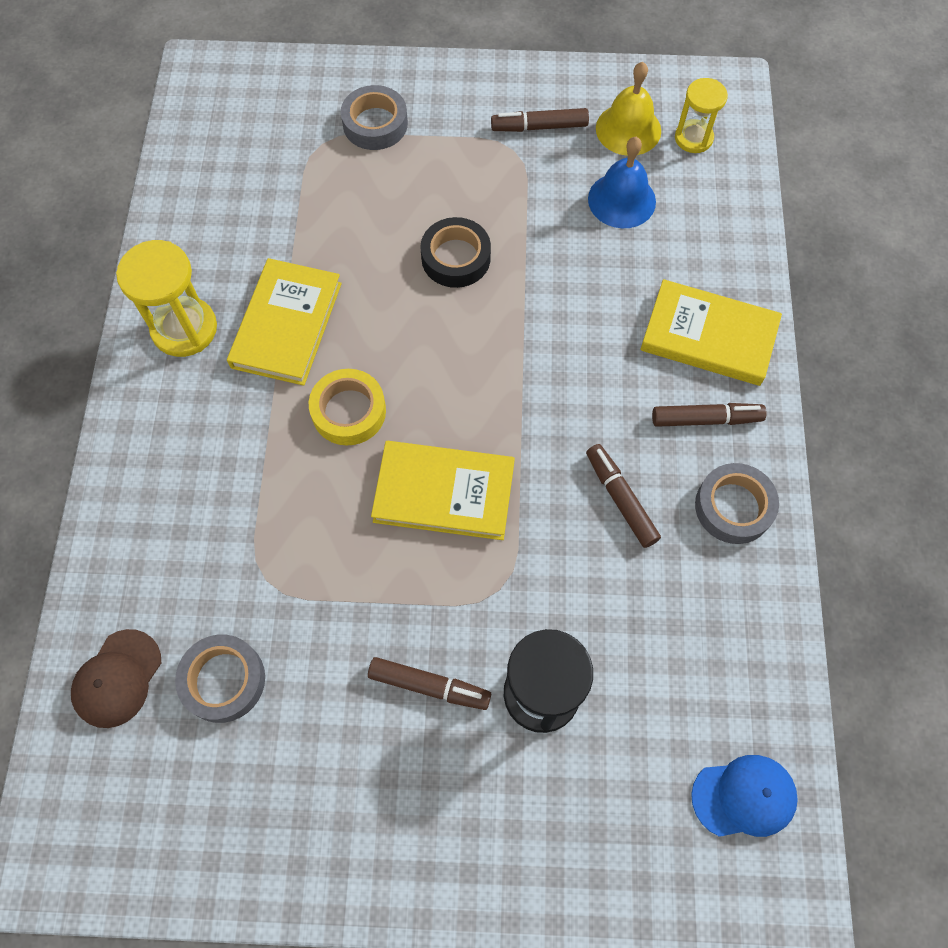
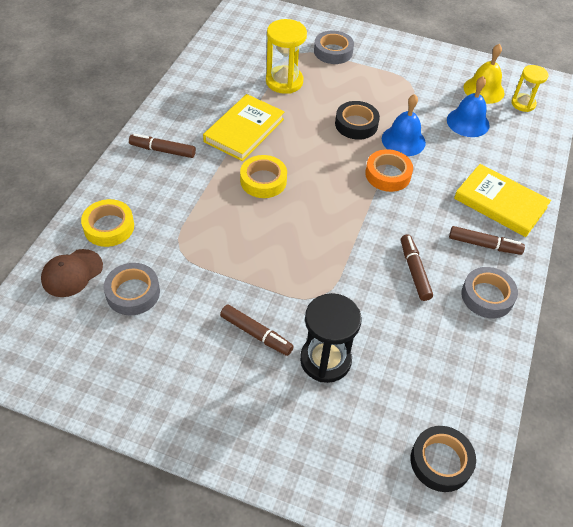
camera: 15 degrees right, 15 degrees down
(142, 576) = (109, 227): none -> yellow tape
(184, 329) = (185, 117): yellow hourglass -> yellow hourglass (284, 82)
(444, 492) = (304, 236): yellow book -> none
(532, 338) = (388, 174): none -> orange tape
(536, 266) = (403, 140): none -> blue bell
(539, 127) = (429, 76): brown marker -> brown marker (163, 150)
(744, 797) = (441, 461): blue cap -> black tape

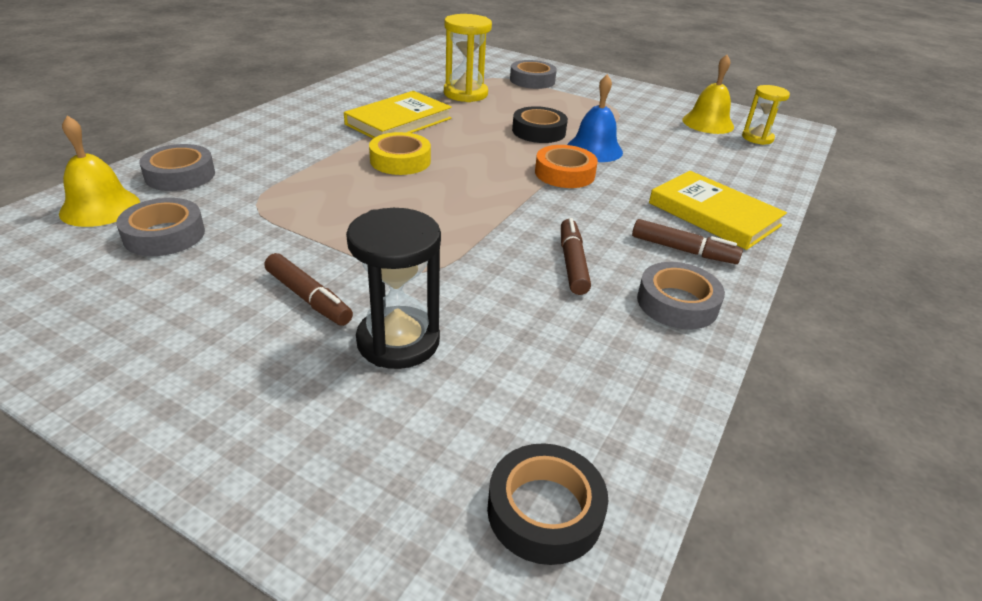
camera: 10 degrees right, 15 degrees down
(72, 273) = (100, 207): brown cap -> yellow bell
(109, 227) = (180, 175): yellow tape -> grey tape
(163, 150) = (291, 125): brown marker -> none
(468, 122) = (682, 144): blue bell -> none

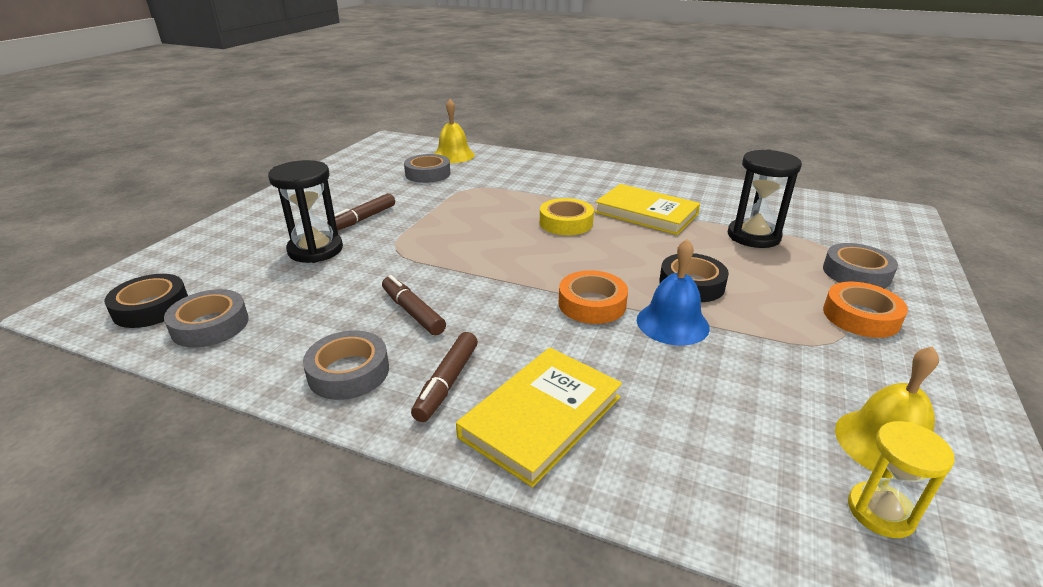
camera: 85 degrees right, 5 degrees down
(180, 175) = (500, 163): grey tape -> grey tape (210, 325)
(465, 94) = (753, 236): yellow hourglass -> black hourglass
(572, 263) = (413, 312): brown marker -> brown marker turned 120 degrees counterclockwise
(587, 94) = (860, 316): none -> orange tape

